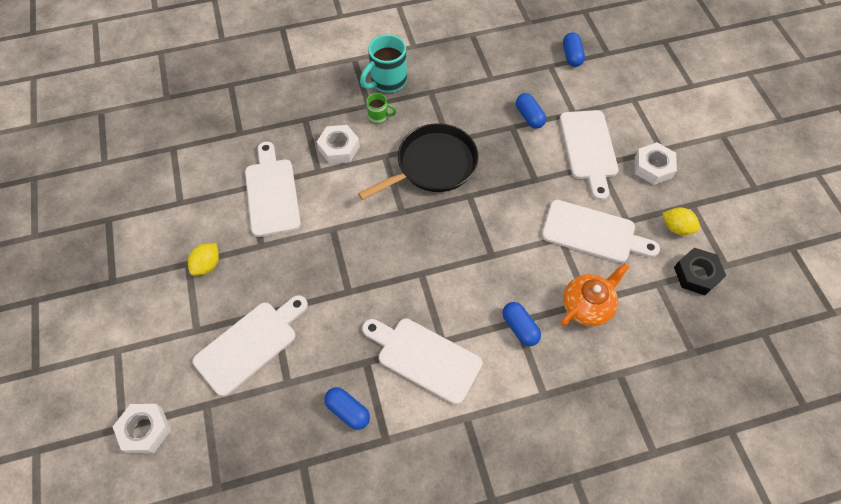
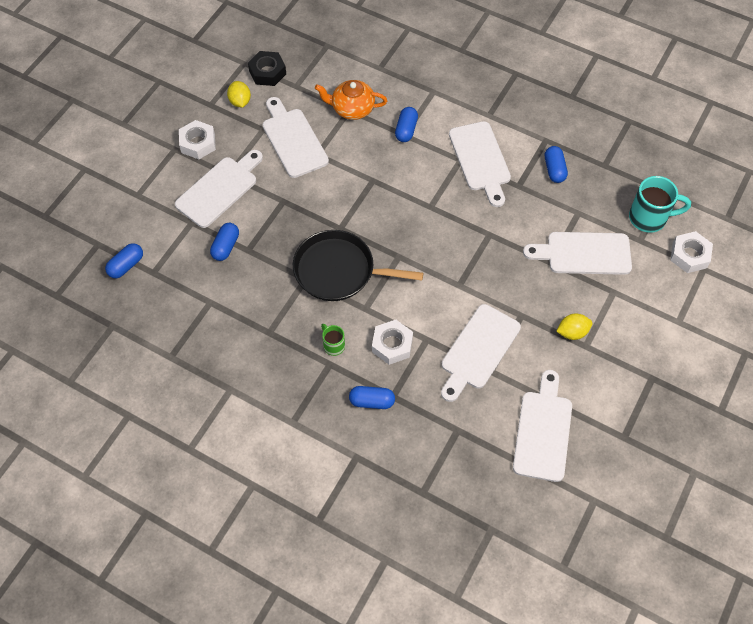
camera: 135 degrees left, 0 degrees up
(175, 177) = (543, 431): none -> white cutting board
(315, 106) = (372, 401): none -> blue capsule
(387, 81) = (291, 373): turquoise mug -> turquoise mug (649, 218)

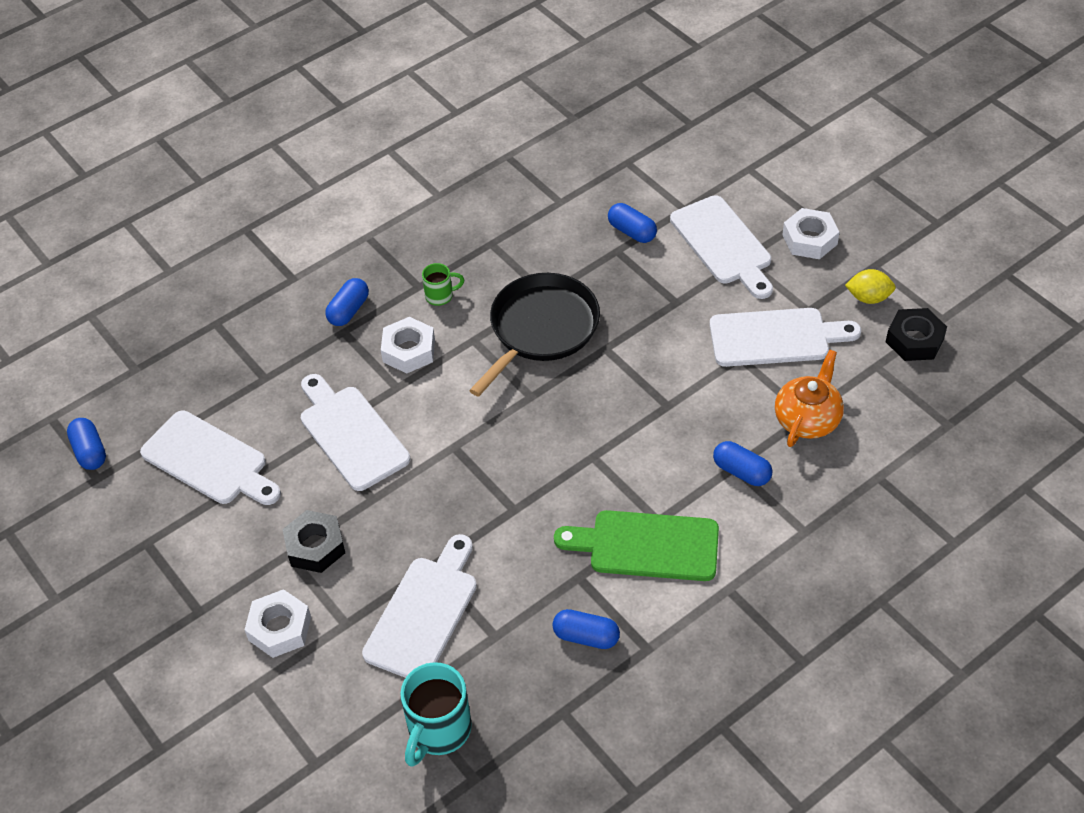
camera: 115 degrees right, 10 degrees down
(126, 265) = (648, 141): blue capsule -> blue capsule (90, 451)
(480, 160) = (646, 546): white cutting board -> green cutting board
(572, 332) = (315, 546): yellow lemon -> black nut
(689, 255) = (346, 755): white nut -> white nut (279, 628)

